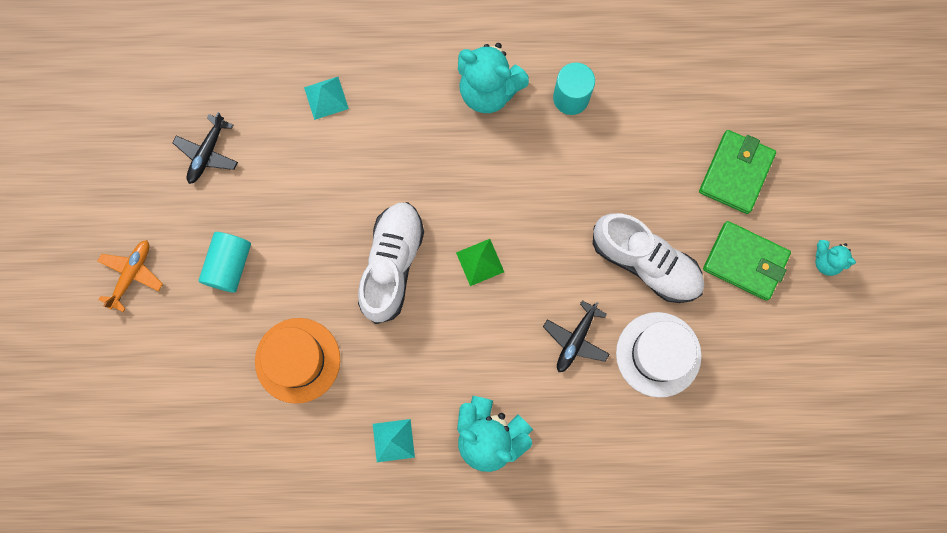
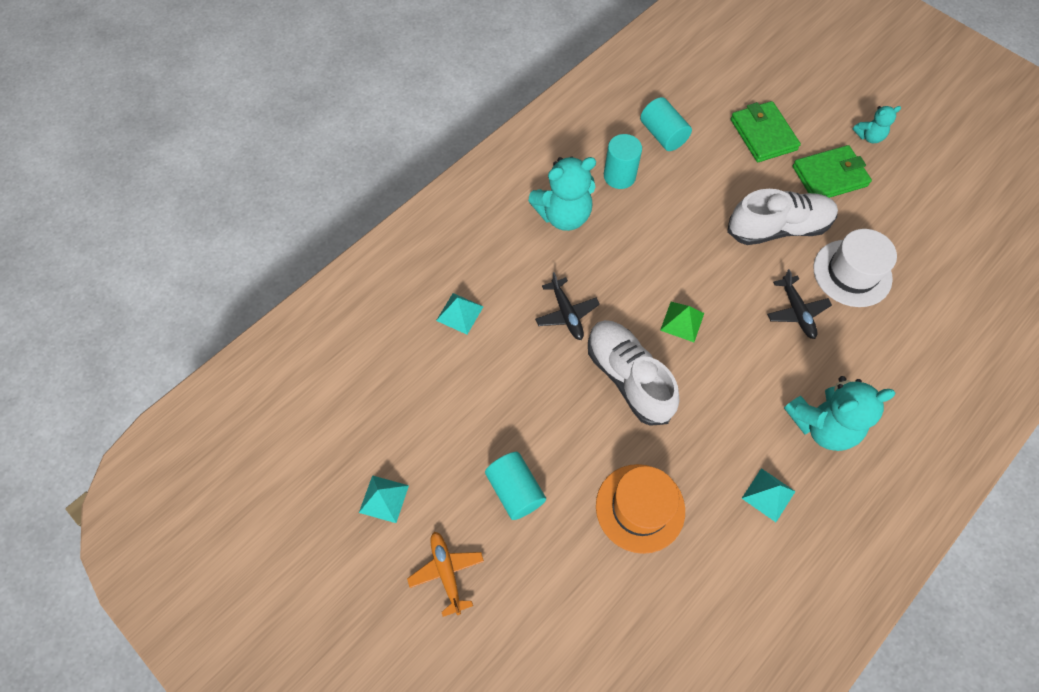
camera: 45 degrees left, 15 degrees down
(141, 185) = (384, 498): none -> turquoise pyramid
(207, 153) = (412, 427): black plane -> black plane (566, 314)
(650, 94) = (663, 135): none -> turquoise cylinder

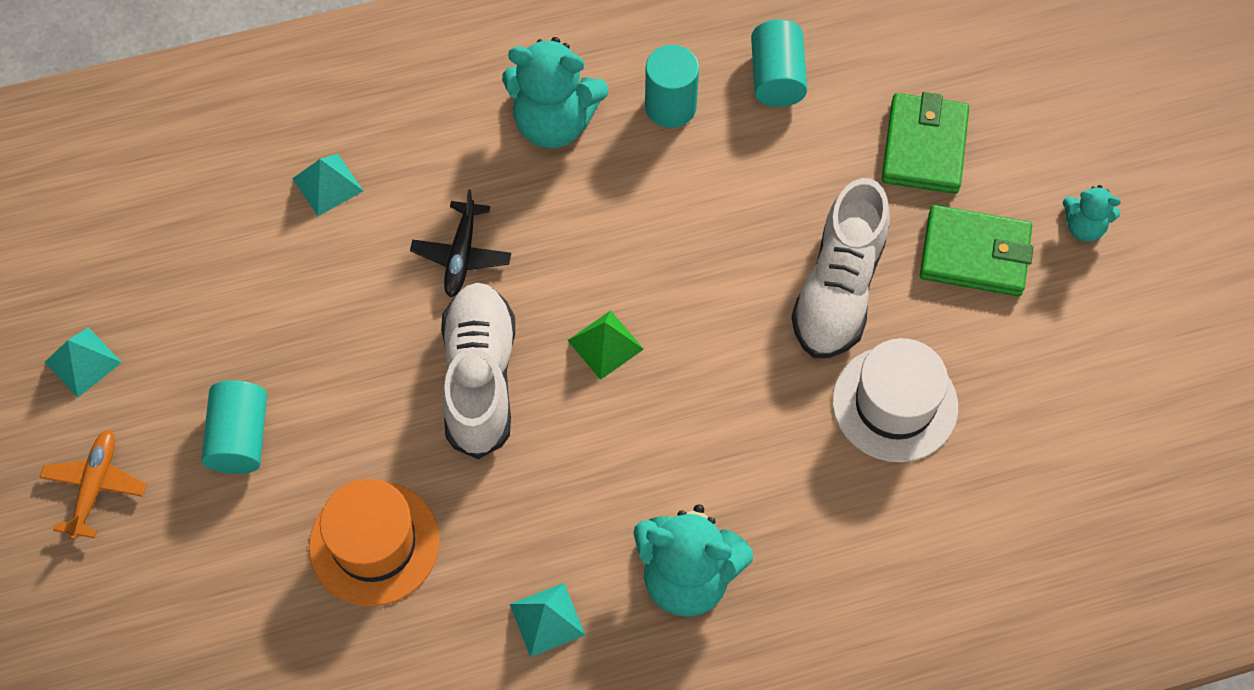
camera: 30 degrees right, 0 degrees up
(778, 228) = (838, 289): white shoe -> white shoe turned 90 degrees clockwise
(796, 312) = (772, 414): black plane -> none

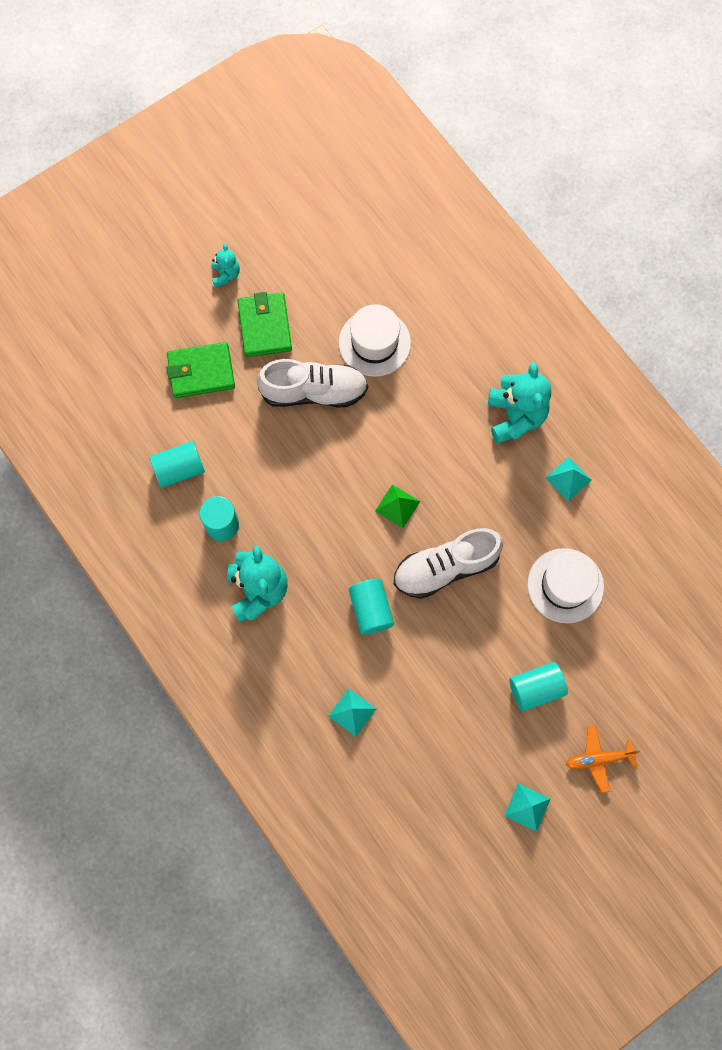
camera: 110 degrees left, 10 degrees up
(374, 543) = (565, 585): orange hat -> white hat
(461, 255) = (371, 610): black plane -> turquoise cylinder

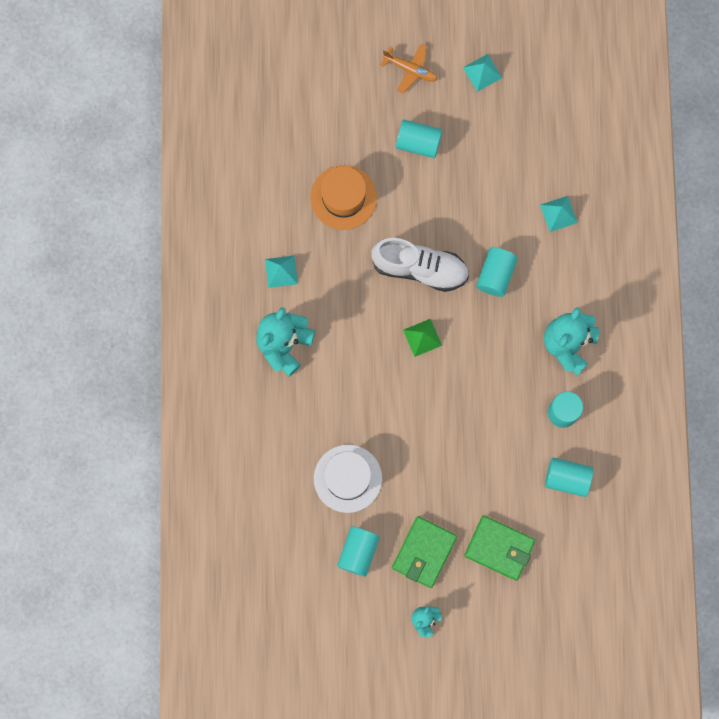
camera: 145 degrees left, 5 degrees up
(314, 392) = (422, 470): white shoe -> none
(321, 291) = (358, 552): none -> turquoise cylinder
(565, 585) = (343, 197): white hat -> orange hat

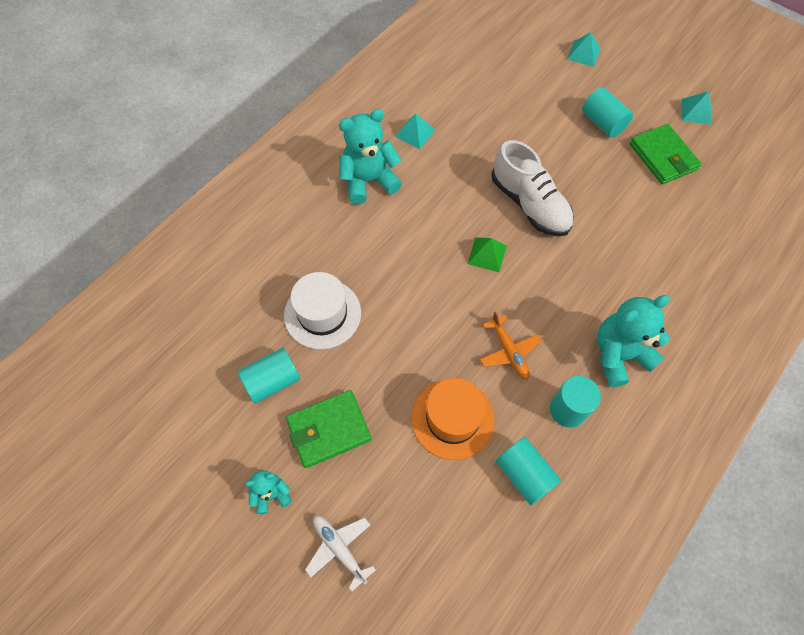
camera: 40 degrees right, 15 degrees down
(343, 197) = (509, 119): orange hat -> orange hat (452, 418)
(410, 70) = (636, 76): orange plane -> orange plane (509, 351)
(493, 615) = (339, 548): none -> white plane
(495, 275) = (593, 253): turquoise cylinder -> none
(499, 548) = (402, 486): green wallet -> green wallet (663, 157)
(558, 213) = (690, 246): turquoise pyramid -> turquoise pyramid (583, 53)

